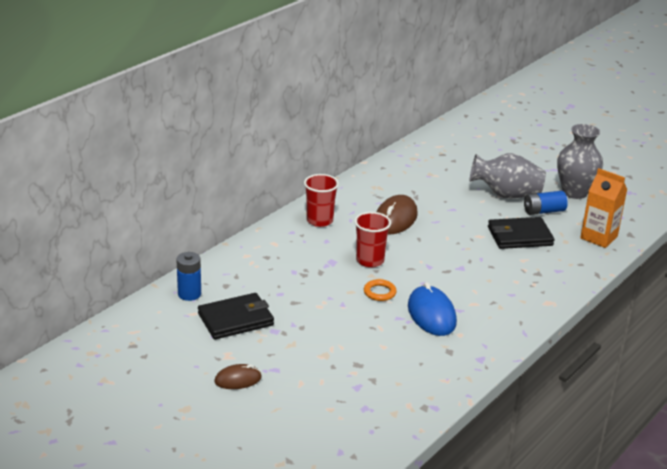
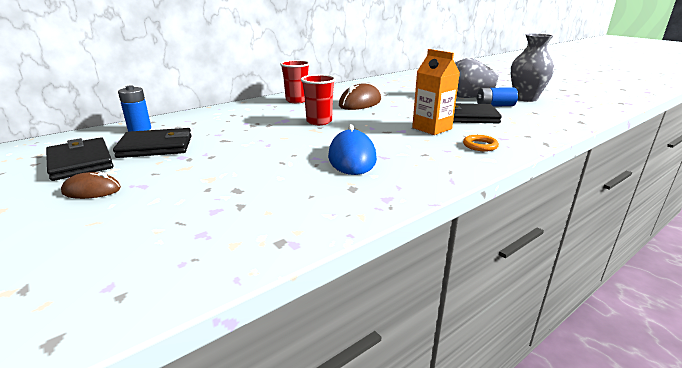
camera: 15 degrees right, 5 degrees down
(186, 348) = (80, 162): none -> black wallet
(379, 292) = (311, 140): orange ring -> orange ring (480, 146)
(598, 237) = (548, 121): orange carton -> orange carton (432, 128)

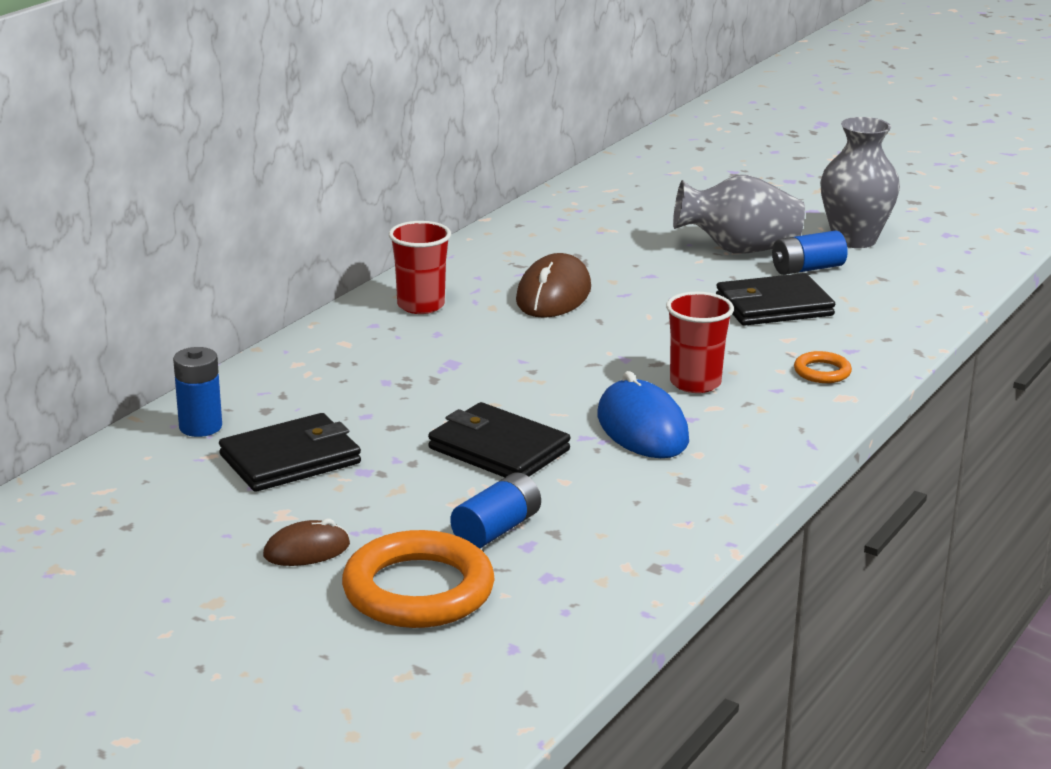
camera: 20 degrees left, 0 degrees up
(80, 162) = (205, 509): black wallet -> black wallet (499, 449)
(112, 227) = (418, 590): none -> orange ring
(208, 198) = (496, 530): none -> blue battery
(319, 121) = (519, 357): red cup -> red cup (695, 383)
(432, 128) = (727, 344): orange carton -> none

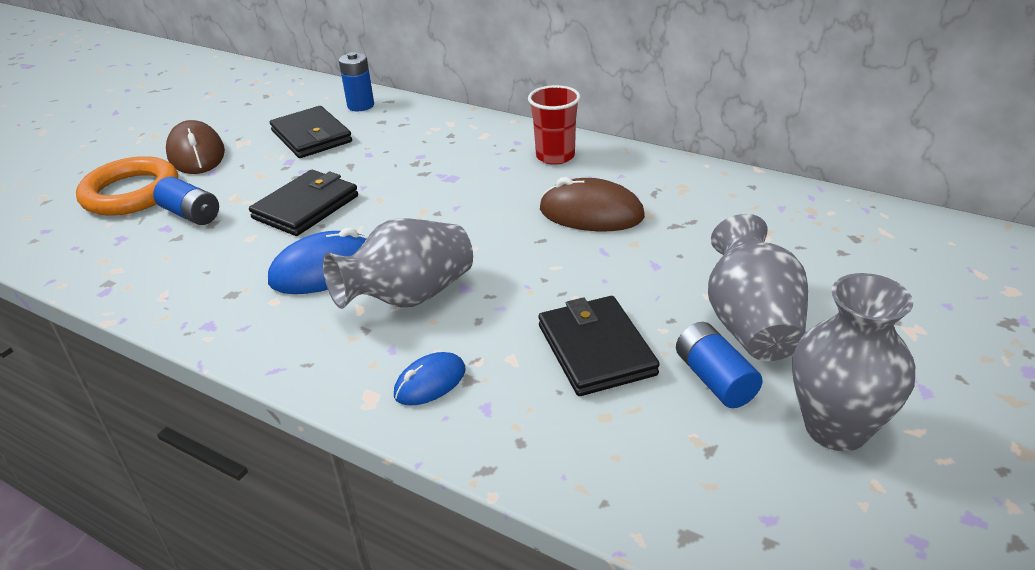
camera: 90 degrees right, 10 degrees up
(307, 550) = (196, 154): brown mouse -> brown mouse, size x1.68
(695, 383) = (408, 297): red cup -> grey vase
(822, 372) = (430, 382): orange ring -> blue mouse

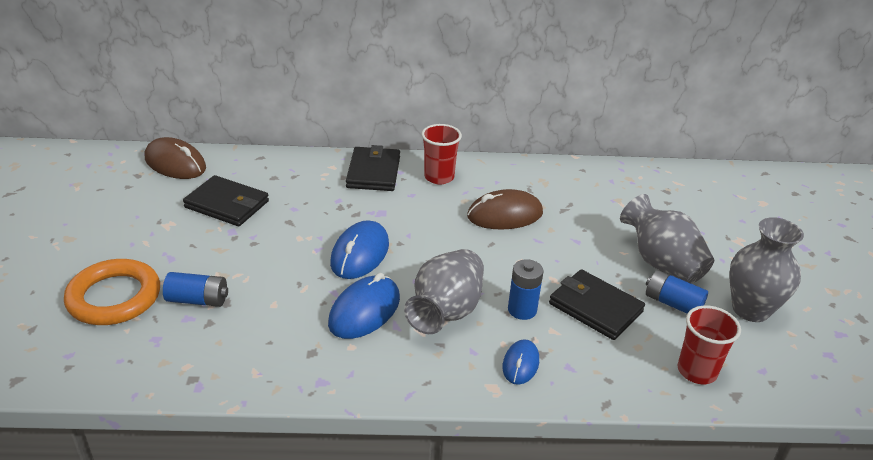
camera: 35 degrees left, 0 degrees up
(196, 154) = (135, 245): brown mouse -> brown mouse (175, 163)
(306, 207) = (292, 266): black wallet -> black wallet (373, 172)
(360, 105) = (240, 167): blue battery -> blue battery (522, 310)
(384, 212) = (360, 254): none -> blue mouse
(659, 479) = (697, 371): none -> red cup

